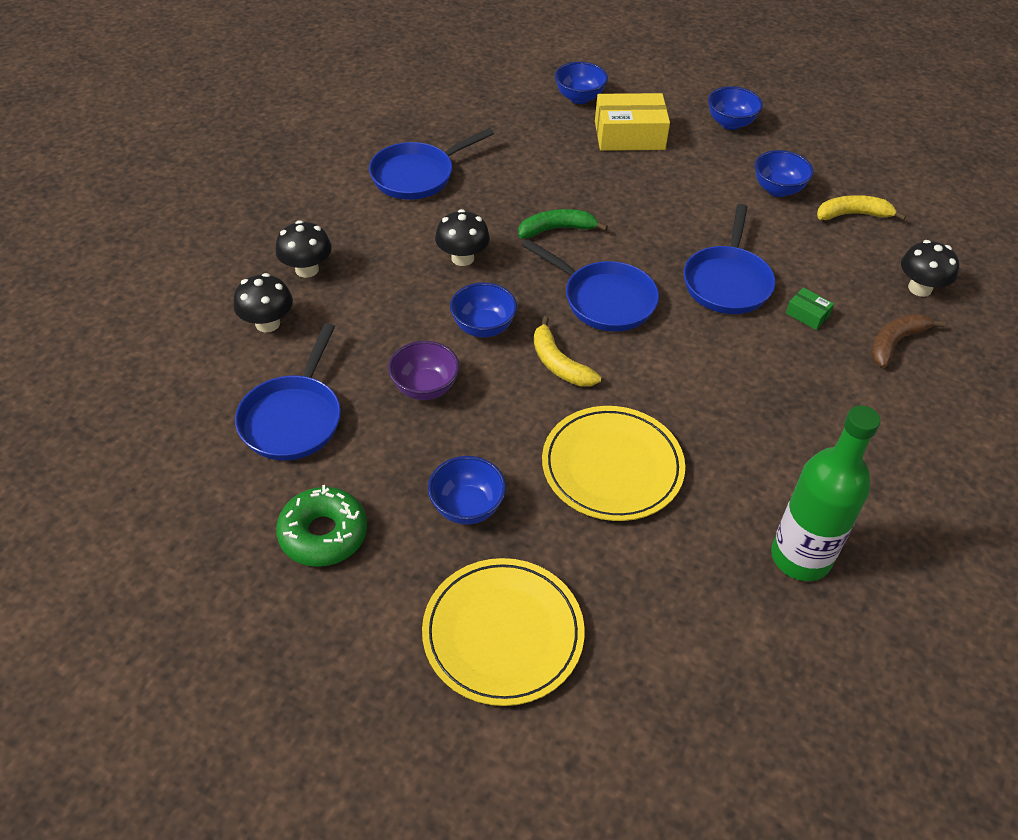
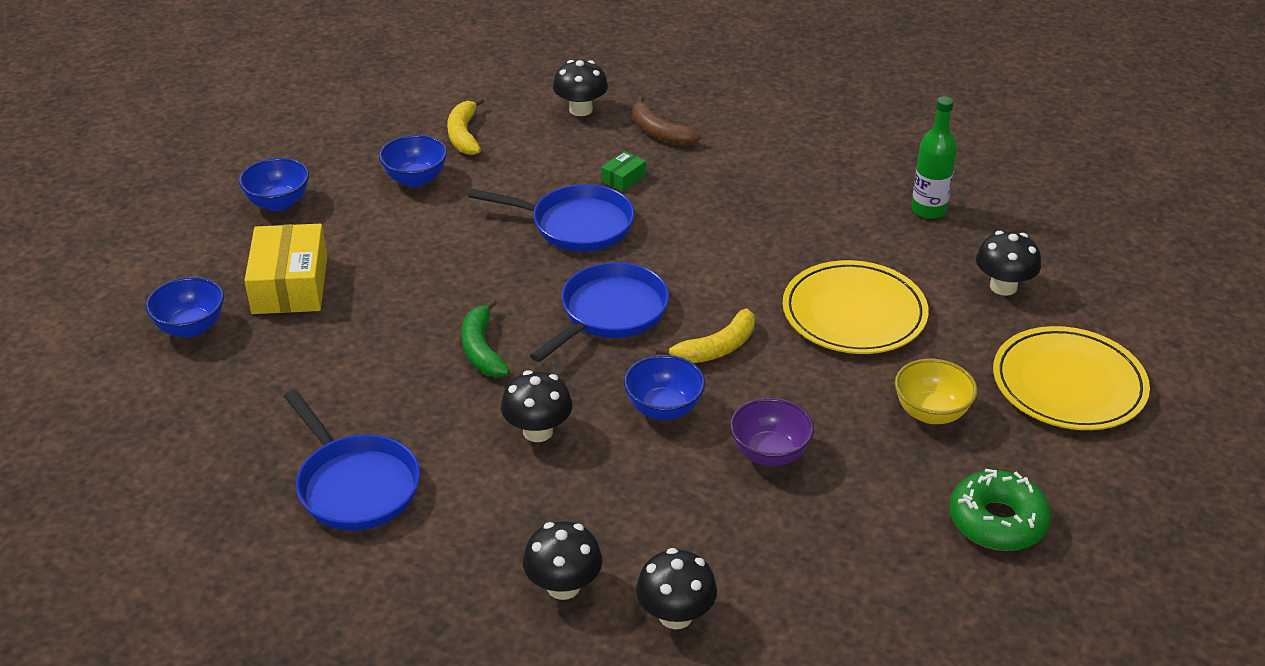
camera: 90 degrees left, 10 degrees down
(293, 418) = (839, 567): blue pan -> none
(467, 507) = (931, 413): blue bowl -> yellow bowl
(665, 605) = (1003, 287): none -> black mushroom
(800, 557) = (928, 210): green bottle -> green bottle, size x0.66

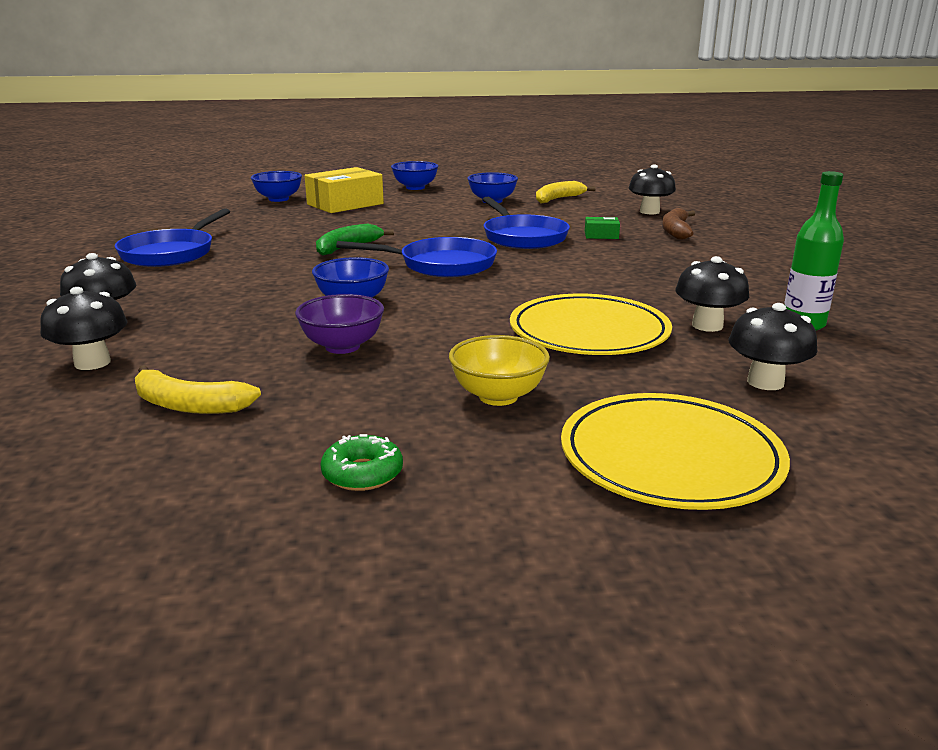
camera: 55 degrees right, 15 degrees down
(538, 431) = (278, 277): black mushroom -> black mushroom (707, 325)
(716, 348) = (453, 300): yellow banana -> yellow banana (188, 405)
(997, 521) = (362, 473): green donut -> green donut, size x0.61

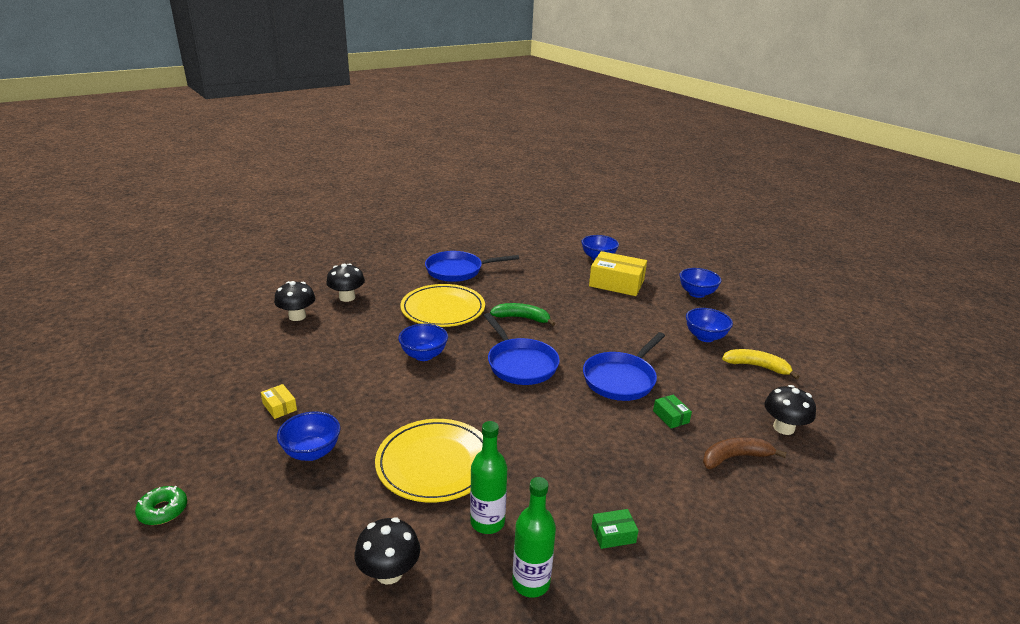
camera: 60 degrees right, 5 degrees up
(188, 405) = (262, 360): yellow banana -> none
(342, 346) = (354, 376): purple bowl -> none
(354, 406) = (279, 407): none -> yellow box
(362, 473) = (208, 435): green donut -> green donut (163, 510)
(498, 396) = (312, 452): yellow bowl -> blue bowl
(670, 457) = (254, 542): yellow plate -> yellow plate (443, 309)
(707, 325) = (487, 522): black mushroom -> green bottle
(751, 285) = (613, 534): none -> green box

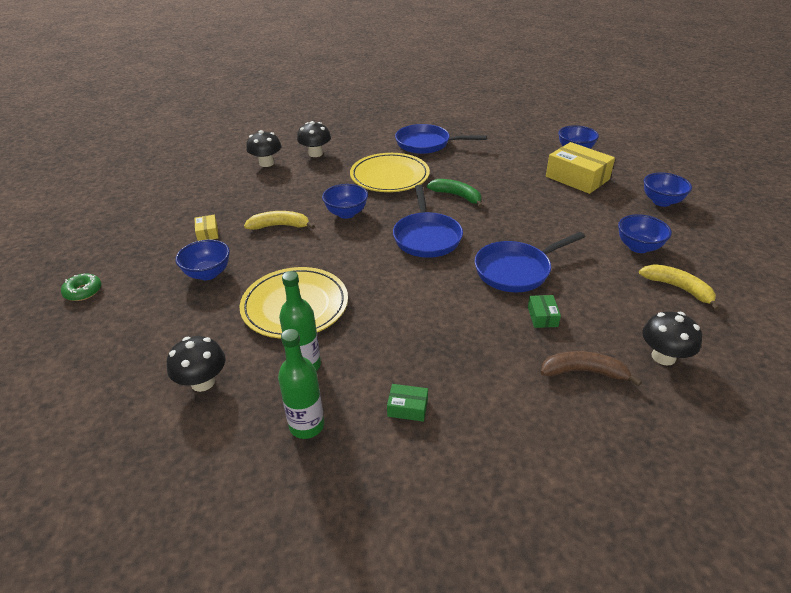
camera: 25 degrees right, 10 degrees up
(360, 382) = (280, 226): none -> yellow banana

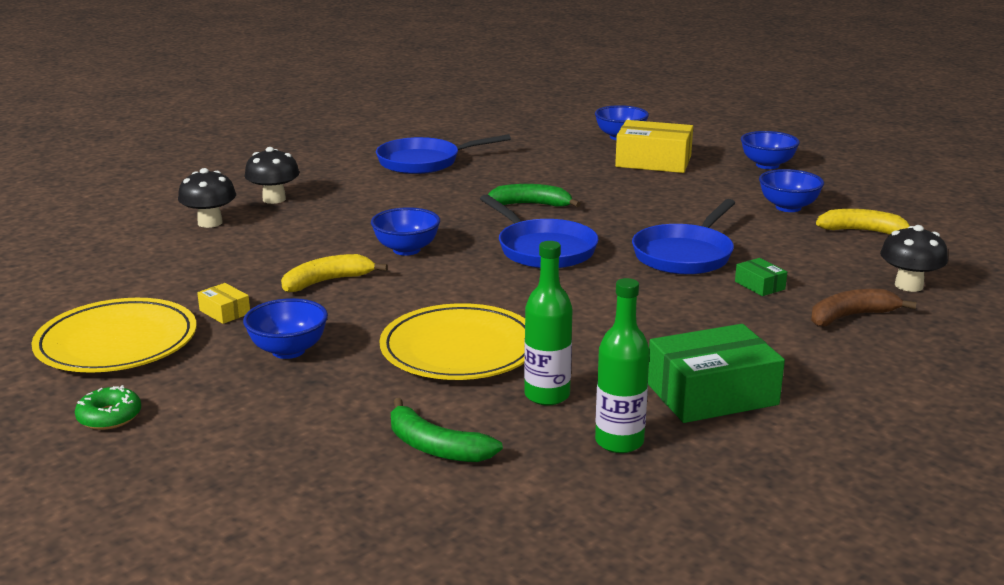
camera: 30 degrees left, 15 degrees down
(203, 382) = (435, 447): black mushroom -> green banana
(389, 176) = (416, 202): yellow plate -> yellow plate (117, 342)
(407, 408) = (712, 394): green box -> green box, size x2.19

